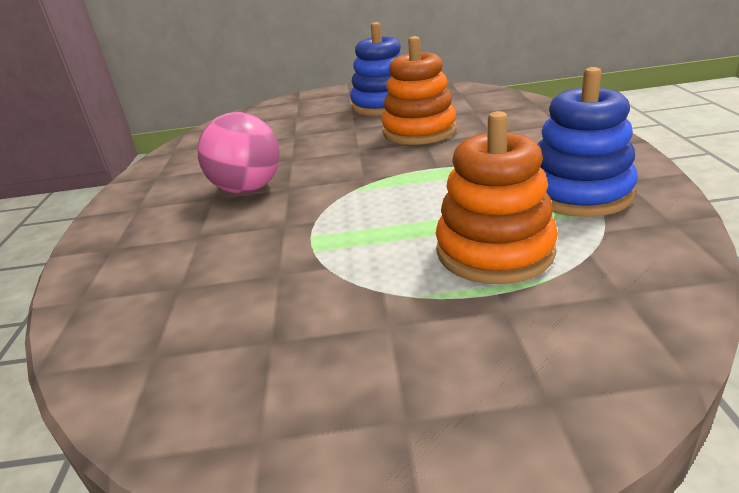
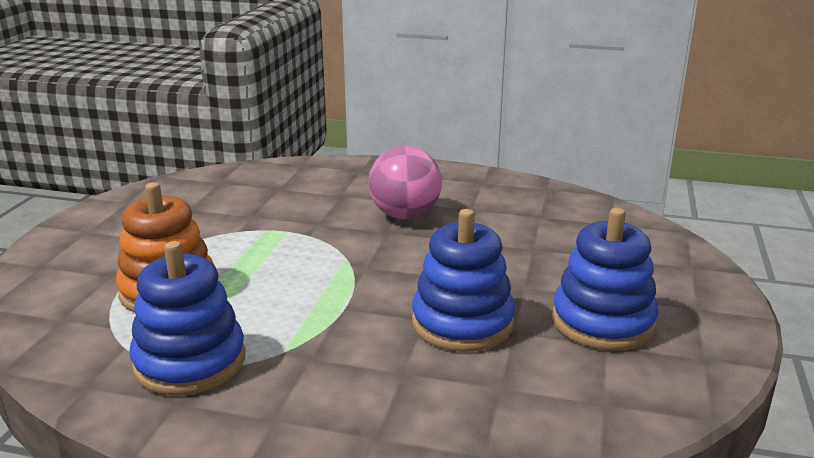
camera: 105 degrees right, 5 degrees down
(419, 131) = (462, 323): orange stacking toy -> blue stacking toy

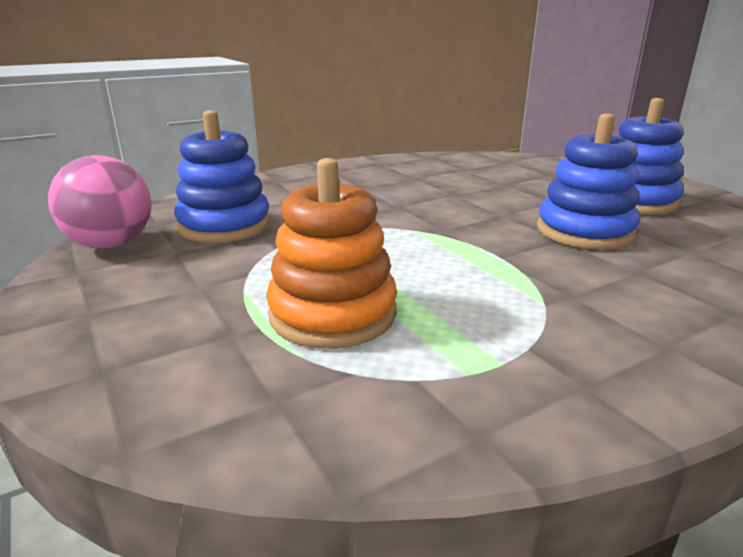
camera: 45 degrees left, 0 degrees up
(190, 362) = (507, 351): blue stacking toy -> blue stacking toy (224, 226)
(405, 215) = (384, 193): pink ball -> pink ball (111, 244)

